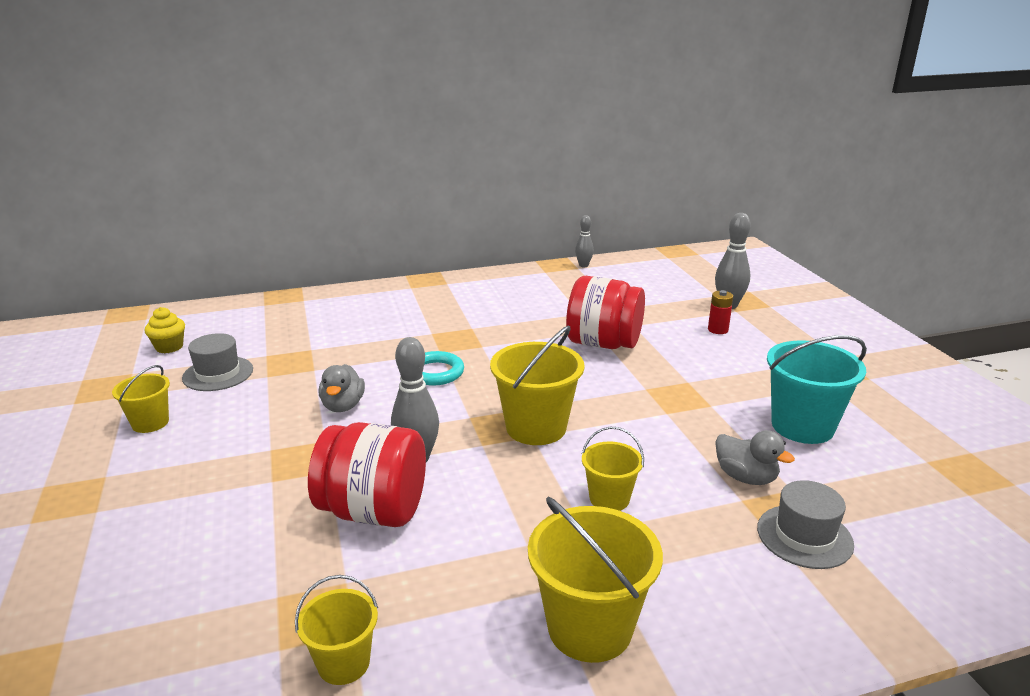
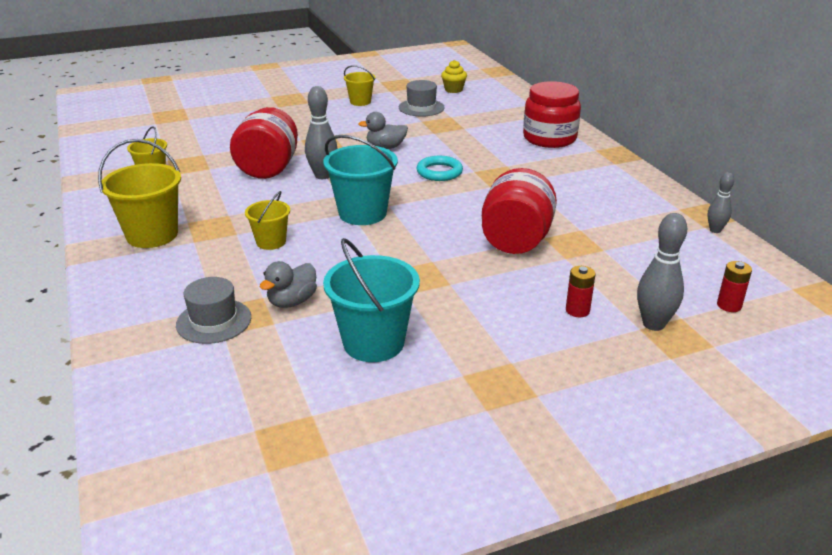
camera: 85 degrees right, 5 degrees up
(371, 305) = (549, 138): none -> red jar
(536, 428) = (362, 213): yellow bucket -> turquoise bucket
(695, 278) = (729, 305): none -> red battery

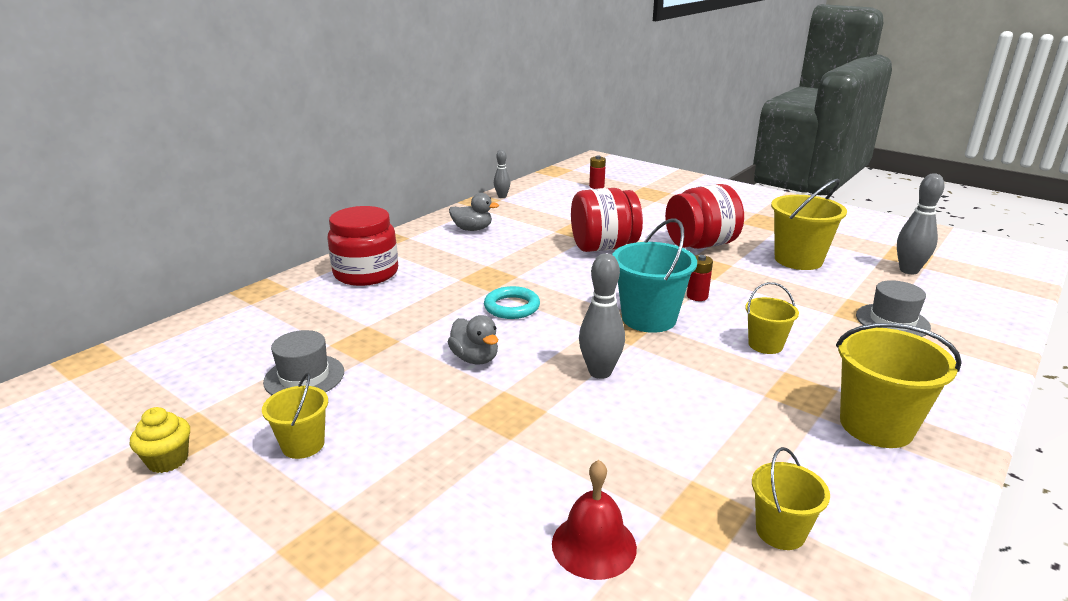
camera: 120 degrees left, 5 degrees down
(213, 138) = (594, 545): none -> red bell
(268, 169) = (630, 422): red jar -> red jar (701, 245)
(292, 302) = (816, 301): grey duck -> grey duck (472, 229)
(373, 343) = (798, 260): turquoise bucket -> yellow bucket
(453, 90) = (203, 373): yellow cupcake -> yellow cupcake (168, 460)
(577, 310) = (662, 216): red battery -> red battery (697, 296)
(653, 324) = (645, 199): grey bowling pin -> grey bowling pin (908, 270)

